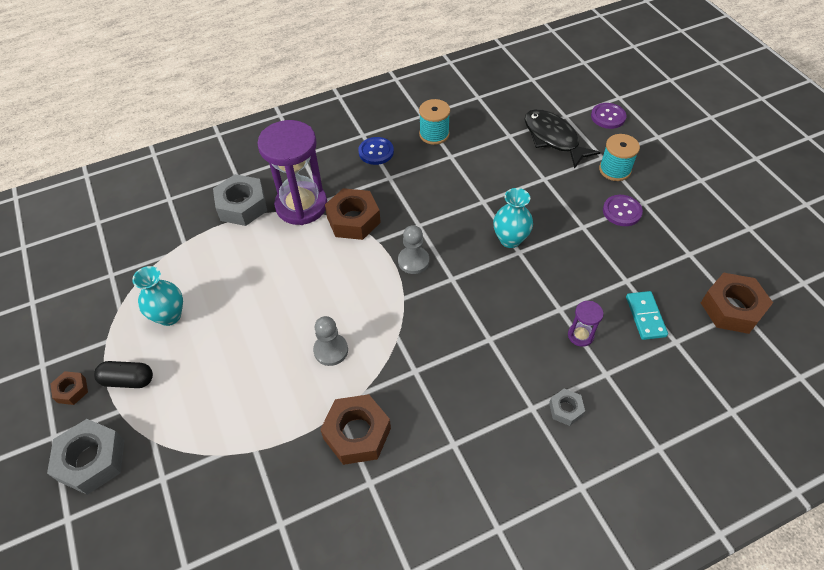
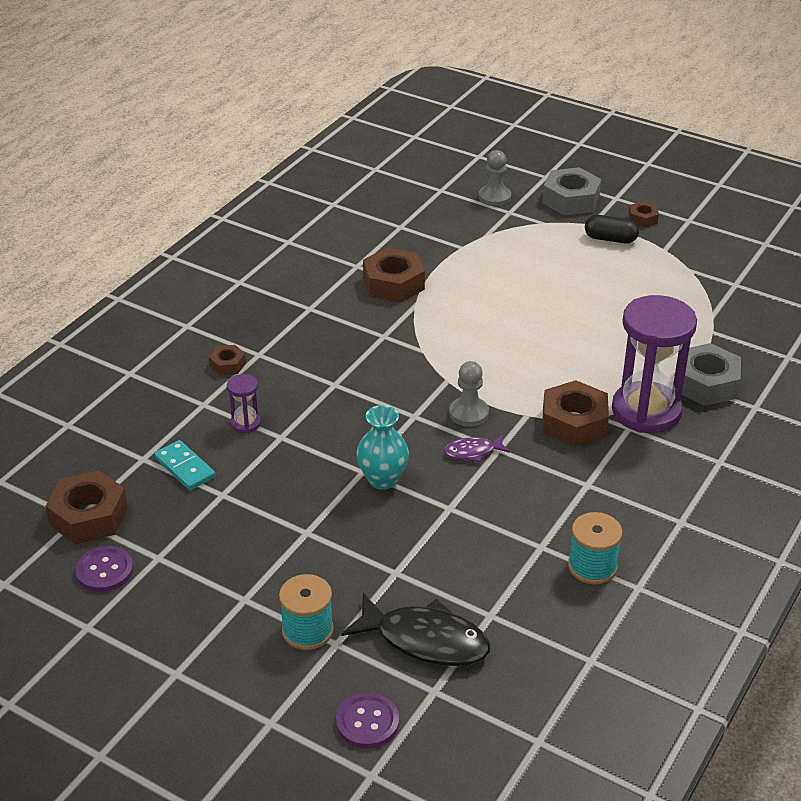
camera: 145 degrees right, 15 degrees down
(128, 380) = (610, 239): black capsule -> black capsule turned 45 degrees clockwise
(169, 316) = (639, 282): turquoise vase -> none
(331, 350) = (471, 318): grey pawn -> grey pawn (494, 197)
(376, 152) = (638, 507): blue button -> none
(436, 230) = (473, 452): none -> purple fish
(565, 409) = (227, 365): grey nut -> brown nut
(622, 211) = (267, 573): purple button -> purple button (104, 571)

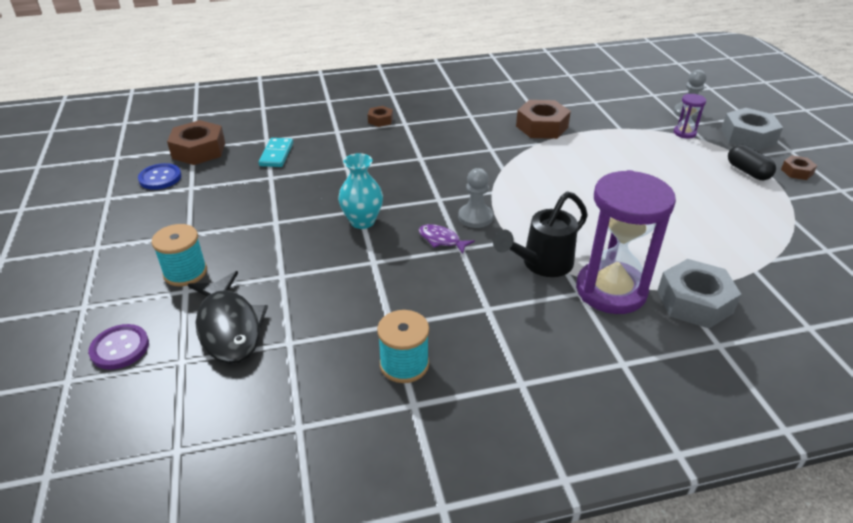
camera: 45 degrees right, 0 degrees up
(104, 571) = (160, 178): purple button -> blue button
(245, 423) = (341, 151): purple hourglass -> purple hourglass (684, 133)
(574, 422) = (541, 264): brown nut -> black watering can

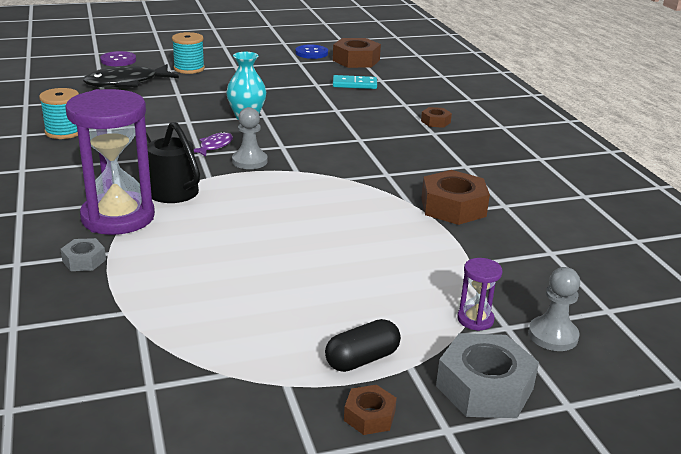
camera: 85 degrees right, 10 degrees down
(694, 302) = (84, 260): grey nut -> grey nut, size x0.52

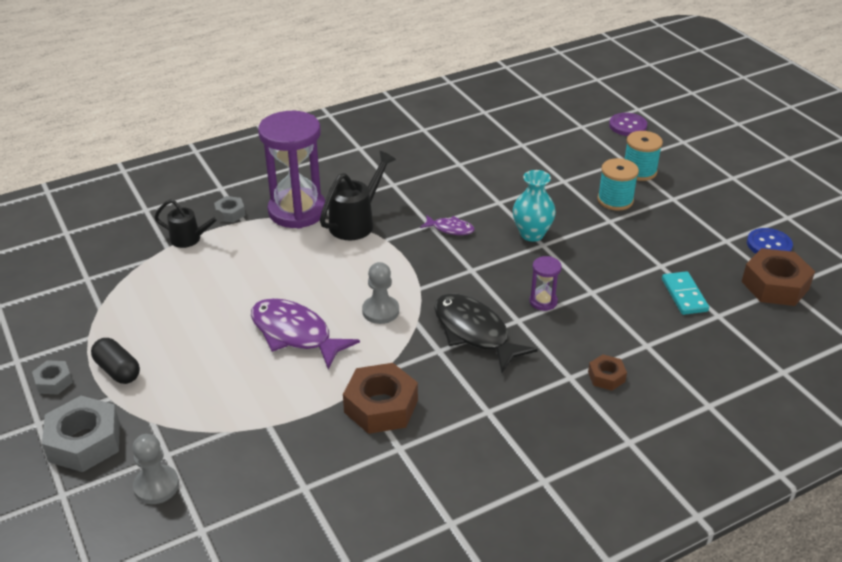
camera: 80 degrees right, 10 degrees up
(64, 132) = (439, 145): turquoise spool -> turquoise spool (615, 200)
(119, 293) = (190, 239): none -> black watering can
(126, 83) = (570, 146): black fish -> black fish (474, 332)
(249, 161) = (427, 256): grey pawn -> grey pawn (380, 311)
(339, 238) = (295, 334): none -> purple fish
(369, 416) = (53, 382): brown nut -> grey nut
(475, 319) = (176, 432): purple hourglass -> purple hourglass (543, 301)

